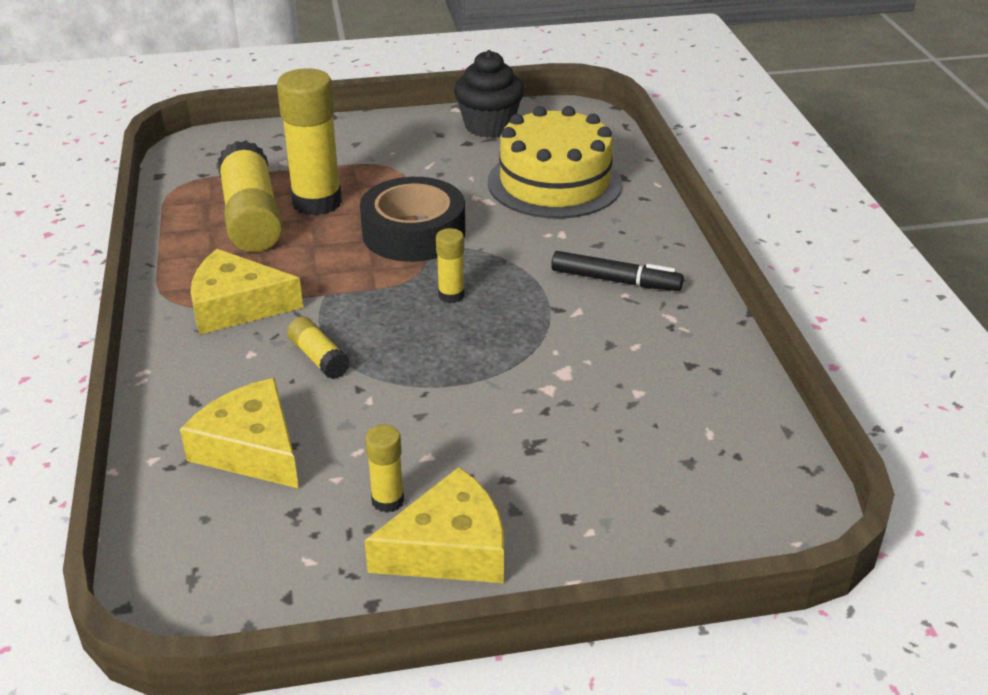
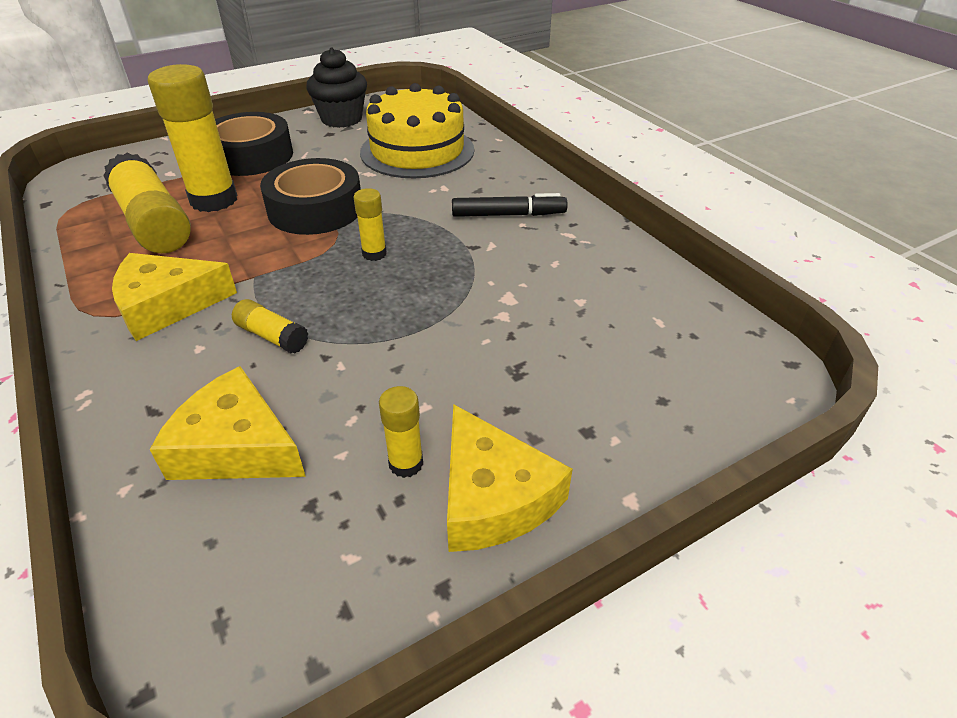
camera: 20 degrees left, 5 degrees up
(372, 156) = (250, 156): none -> black tape
(449, 548) = (493, 497): yellow cheese -> yellow cheese turned 105 degrees clockwise

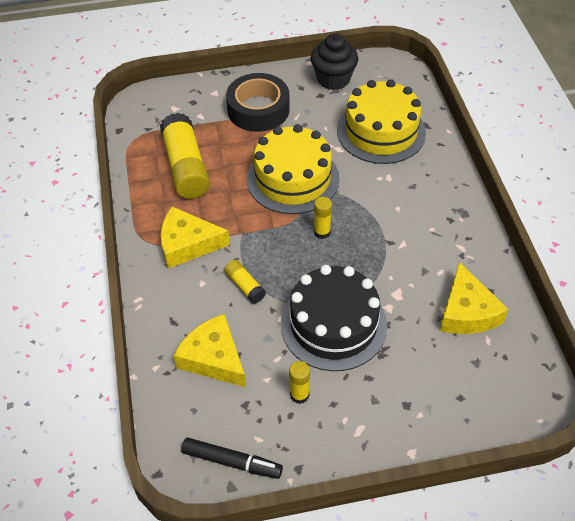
camera: 20 degrees right, 10 degrees up
(214, 200) = (226, 153): yellow glue stick -> none
(315, 209) = (292, 178): black tape -> yellow cake
(429, 353) = (333, 324): none -> black cake
(493, 497) = (339, 428): yellow cheese -> yellow cheese (467, 312)
(508, 215) = (425, 217): black marker -> black marker (232, 462)

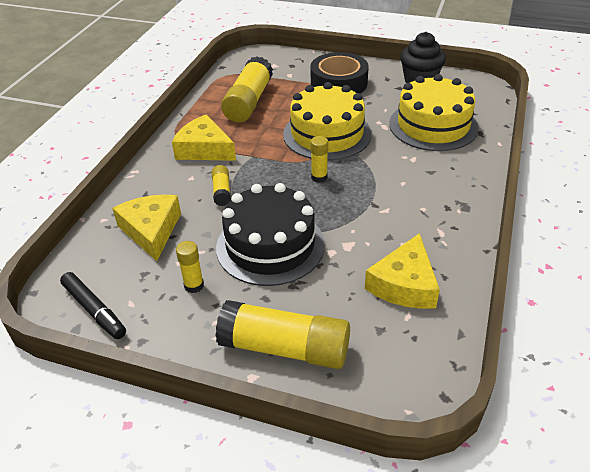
camera: 30 degrees right, 10 degrees down
(418, 415) = (285, 348): none -> yellow glue stick

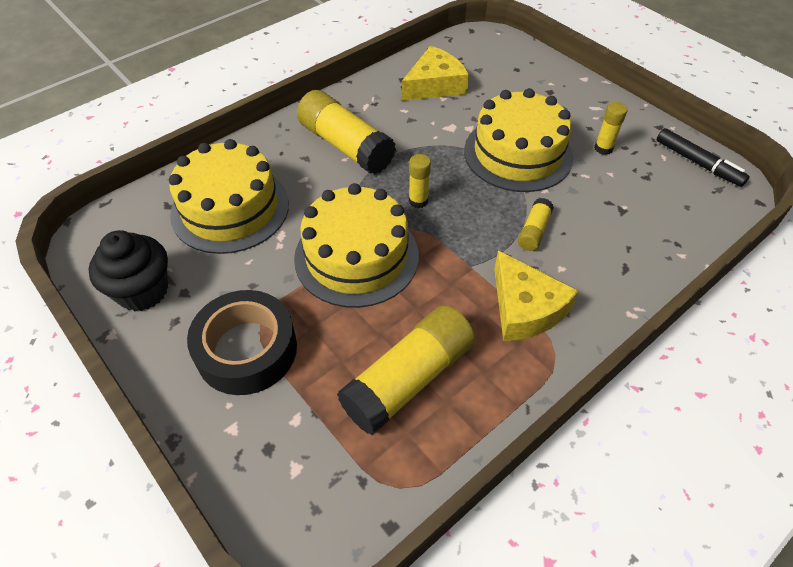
camera: 150 degrees left, 10 degrees up
(94, 310) = (698, 163): black marker -> black marker turned 150 degrees clockwise
(151, 230) = (629, 217): yellow cheese -> none
(270, 245) = (518, 153): black cake -> yellow cake
(285, 348) = (552, 83): yellow glue stick -> yellow glue stick (345, 146)

